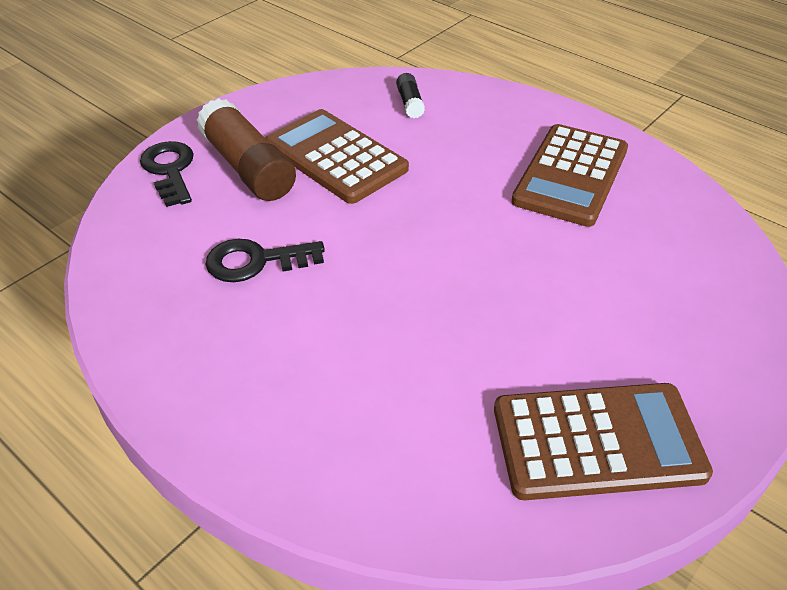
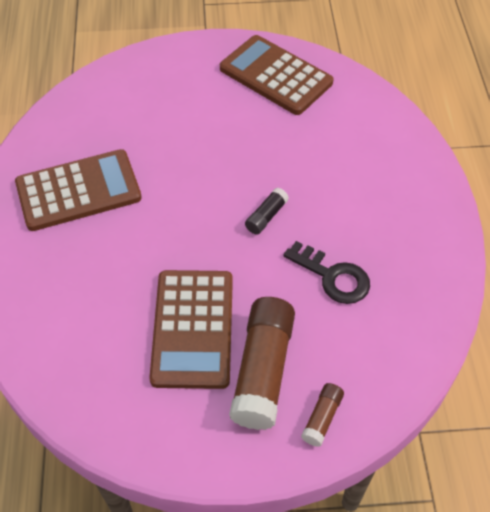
camera: 135 degrees left, 10 degrees up
(170, 170) = (322, 418): black key -> brown glue stick
(410, 103) = (73, 342): black glue stick -> black glue stick (266, 216)

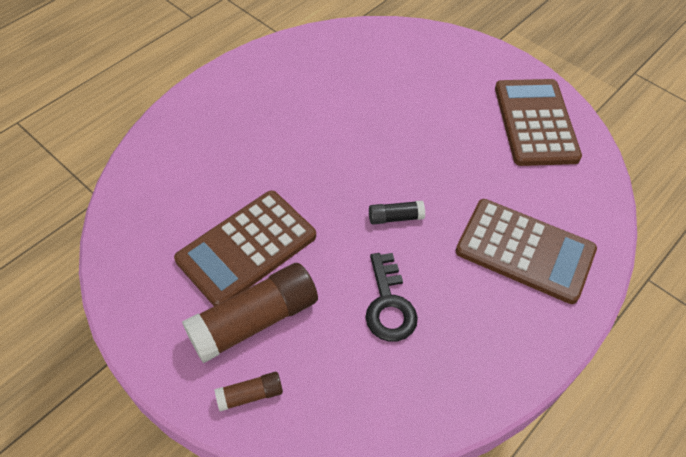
camera: 45 degrees right, 0 degrees up
(78, 191) = (291, 95): brown calculator -> brown calculator (525, 251)

